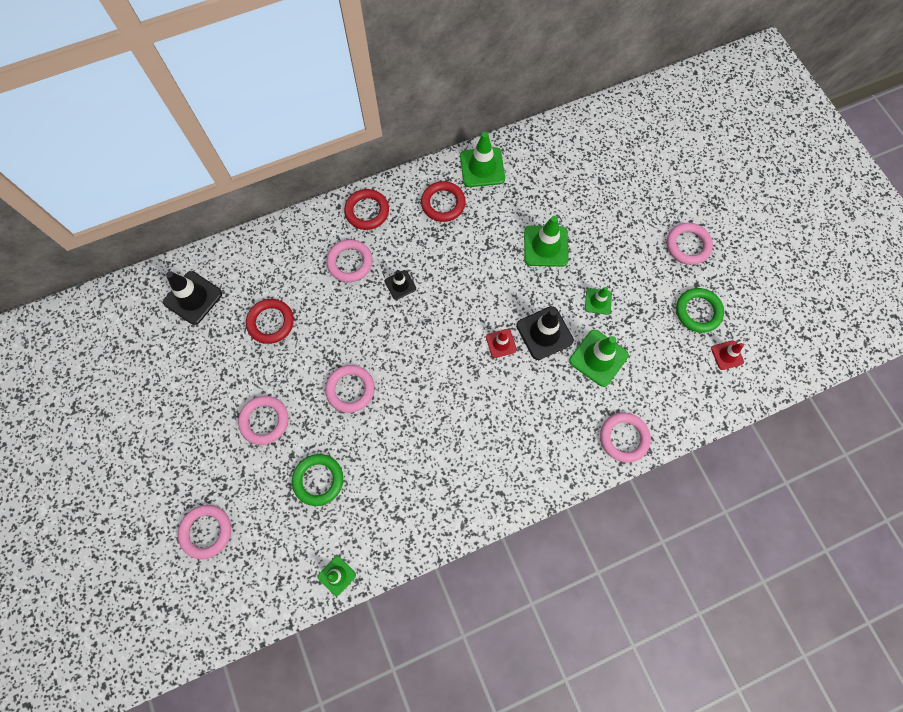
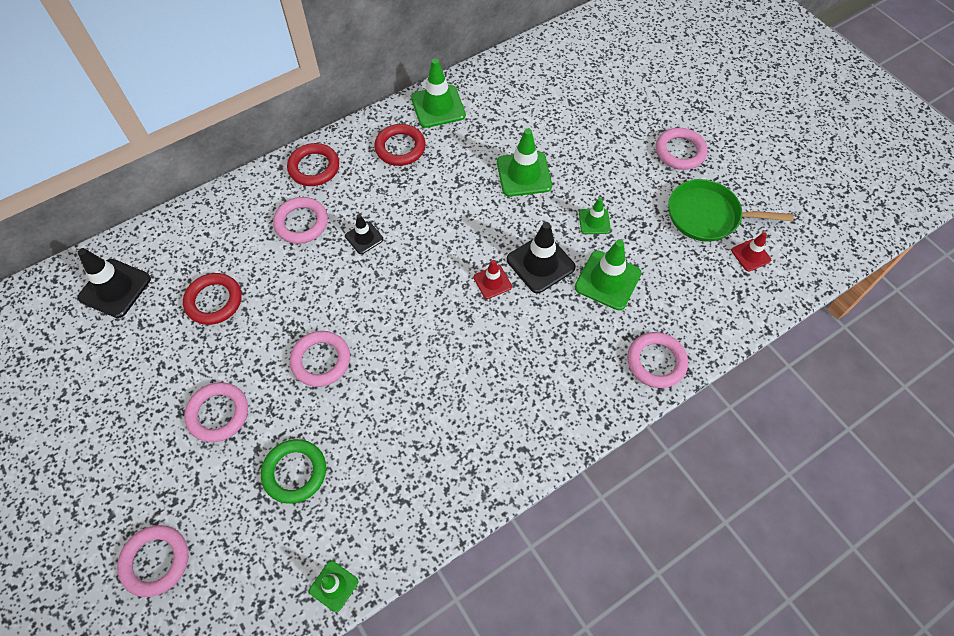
camera: 10 degrees left, 10 degrees down
(698, 311) = (707, 215): green ring -> green pan

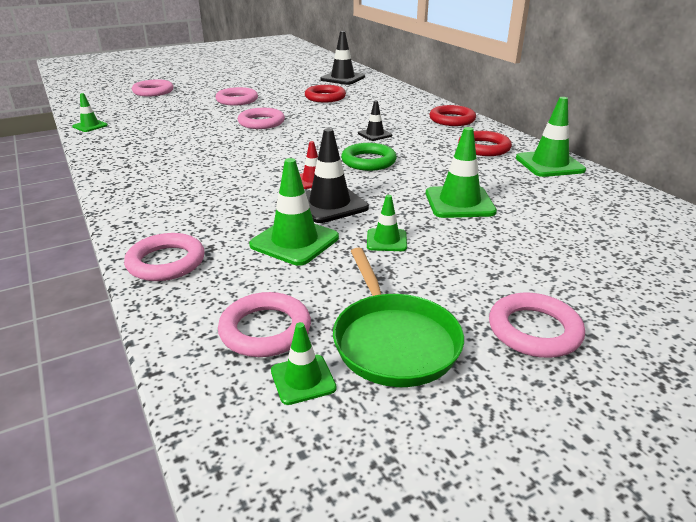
camera: 95 degrees right, 30 degrees down
(295, 472) = (179, 117): green ring -> green ring (368, 161)
(301, 223) = (392, 116): pink ring -> pink ring (265, 330)
(707, 215) = (393, 341): green pan -> green pan turned 150 degrees clockwise
(751, 255) = (303, 379): red traffic cone -> green traffic cone

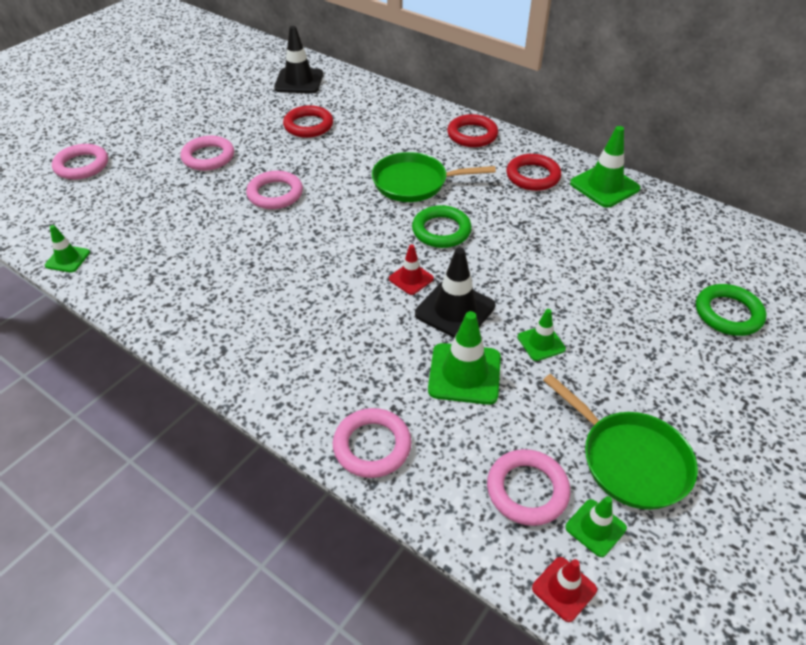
camera: 25 degrees left, 15 degrees up
(218, 414) = (564, 589): none -> red traffic cone
(375, 134) = (414, 183): black traffic cone -> green pan
(459, 202) = (565, 269): green traffic cone -> none
(534, 330) = (715, 407): pink ring -> none
(613, 267) = (728, 313): none -> green ring

